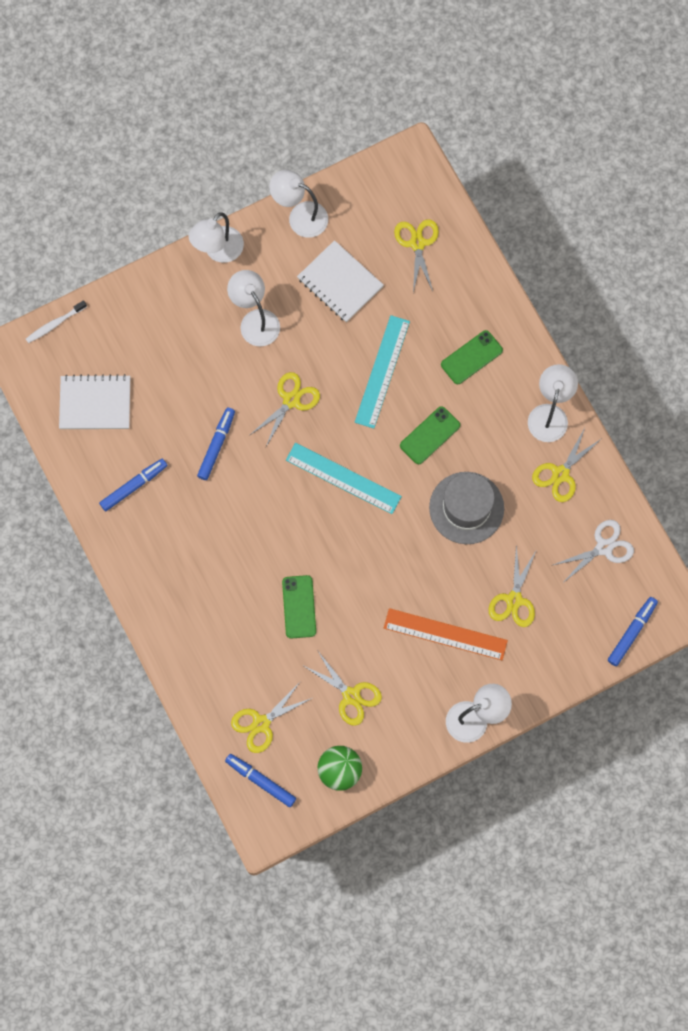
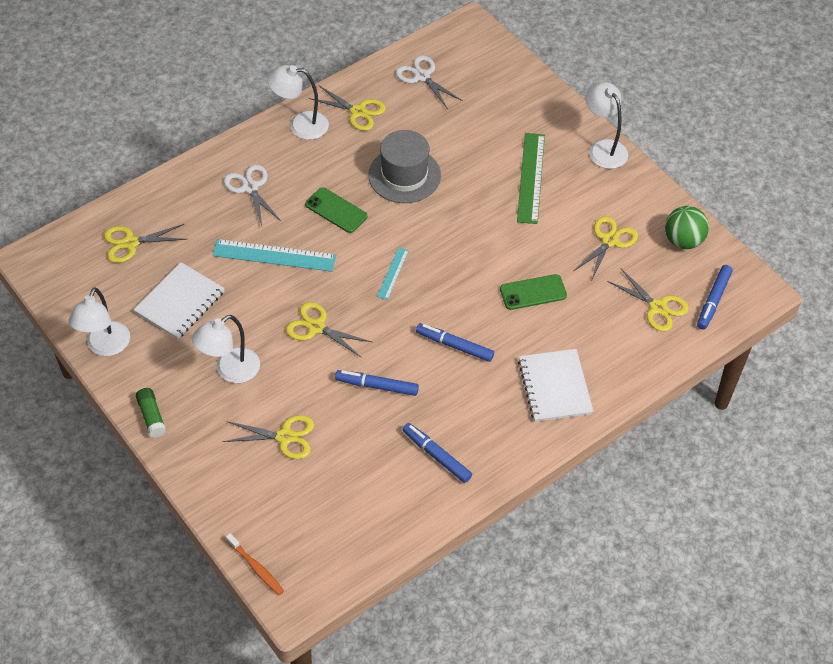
camera: 100 degrees left, 20 degrees down
(55, 324) = (256, 567): white toothbrush -> orange toothbrush
(95, 403) = (347, 509): white notebook -> white notebook (555, 387)
(218, 251) = (151, 416): white lamp -> green glue stick
(343, 478) = (393, 273): turquoise ruler -> turquoise ruler, size x0.53
(445, 634) = (531, 178): orange ruler -> green ruler
(471, 357) = (250, 187): green phone -> white scissors
(514, 600) = (486, 132): yellow scissors -> yellow scissors (285, 437)
(632, 632) = (496, 52): blue marker -> blue marker (455, 346)

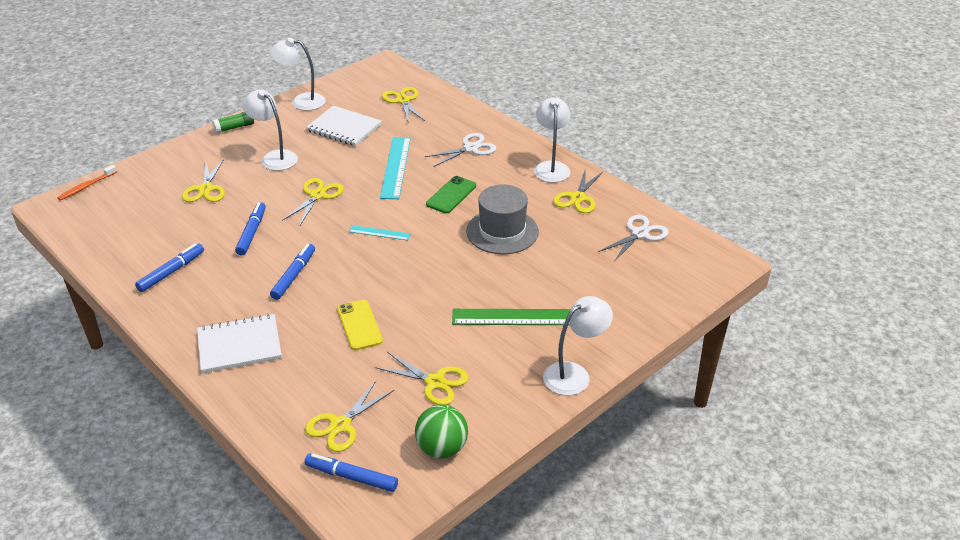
camera: 85 degrees right, 15 degrees down
(533, 292) = (359, 325): green phone -> yellow phone

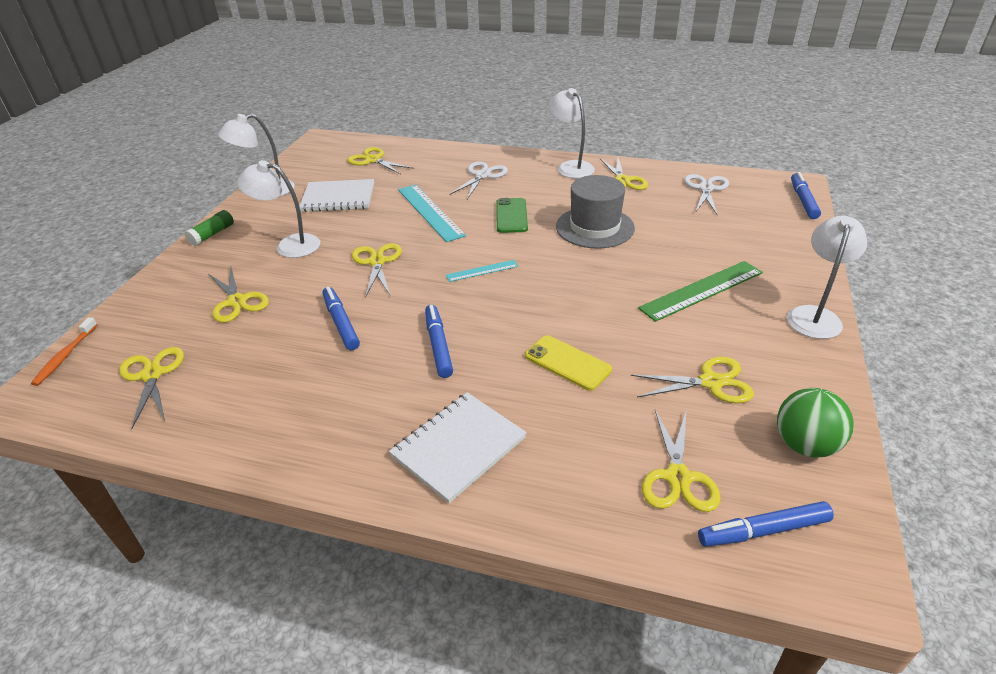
camera: 30 degrees left, 0 degrees up
(120, 220) = (152, 375): none -> yellow scissors
(171, 272) = (282, 404): blue marker -> blue marker (803, 200)

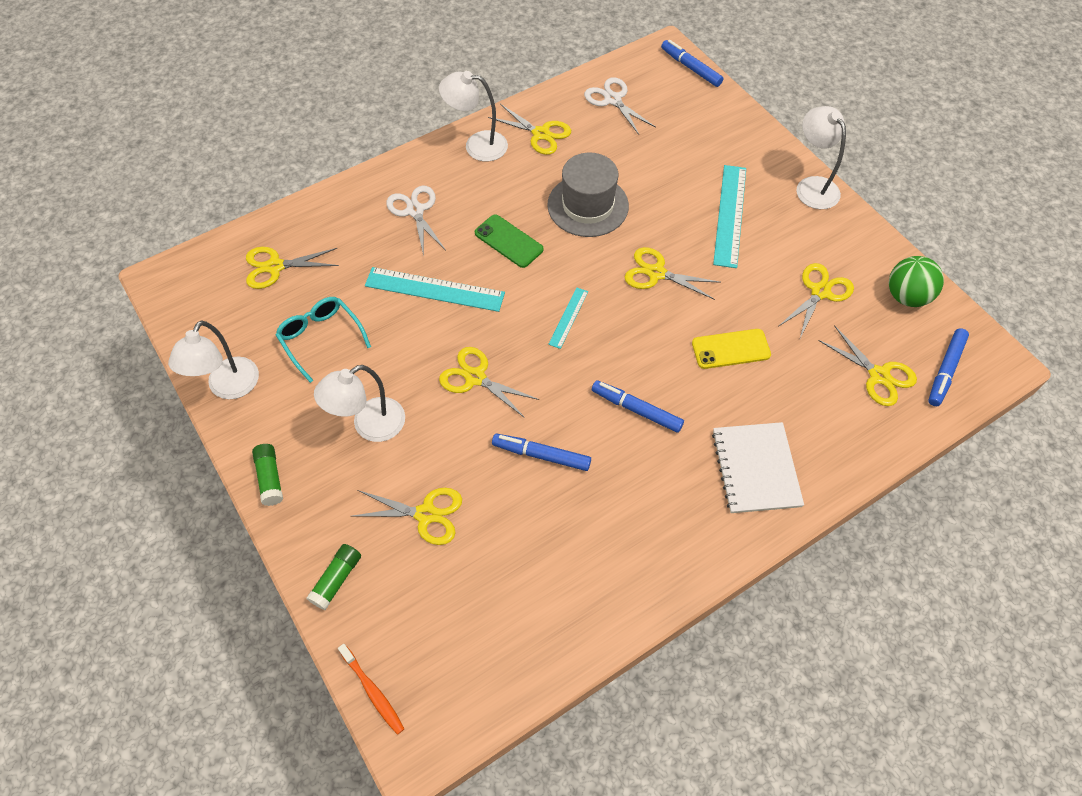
camera: 50 degrees left, 20 degrees up
(152, 295) = (336, 579): none -> green glue stick
(152, 375) = (477, 629): yellow scissors -> yellow scissors (656, 273)
(338, 198) = (321, 339): white notebook -> turquoise glasses
(702, 290) = (730, 215): green ruler -> turquoise ruler

